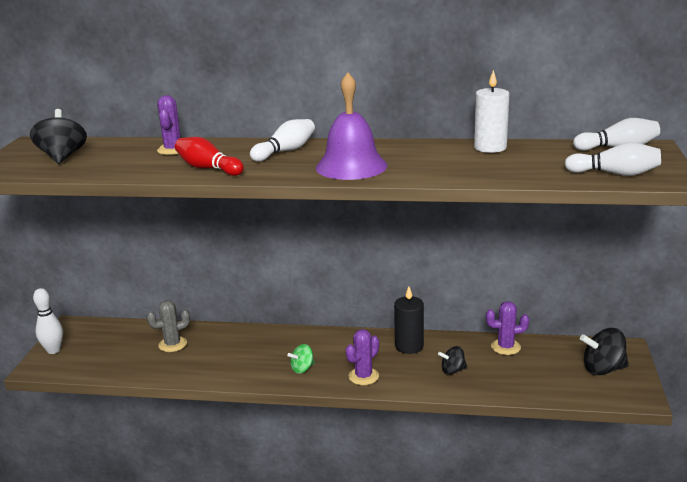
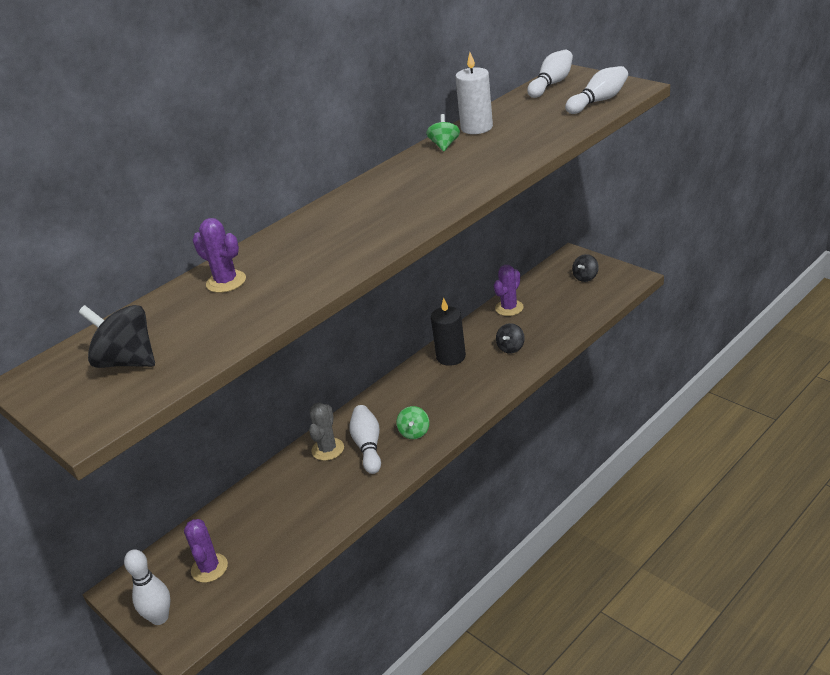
camera: 50 degrees left, 10 degrees up
(172, 344) = (268, 510): grey cactus -> grey cactus (328, 449)
(208, 168) = (318, 271): red bowling pin -> none
(285, 151) = (336, 219): white bowling pin -> white bowling pin (368, 446)
(351, 166) = (427, 196): purple bell -> none
(363, 376) = (466, 399): purple cactus -> purple cactus (209, 568)
(443, 147) = (444, 145): none -> green spinning top
(603, 369) = (585, 277): black spinning top -> black spinning top, size x0.59

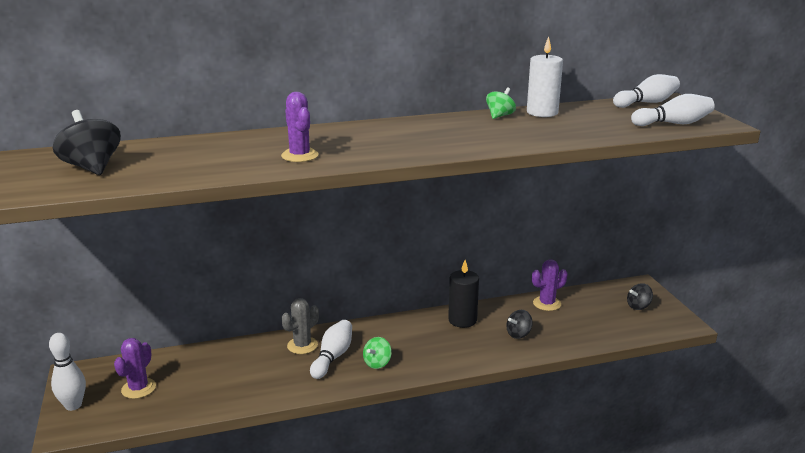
camera: 25 degrees right, 10 degrees down
(226, 282) = (222, 146): purple cactus -> purple cactus (300, 156)

